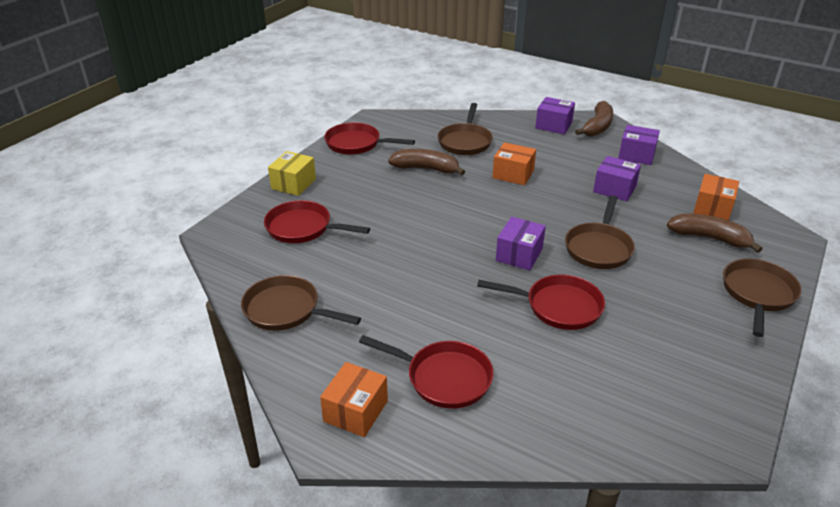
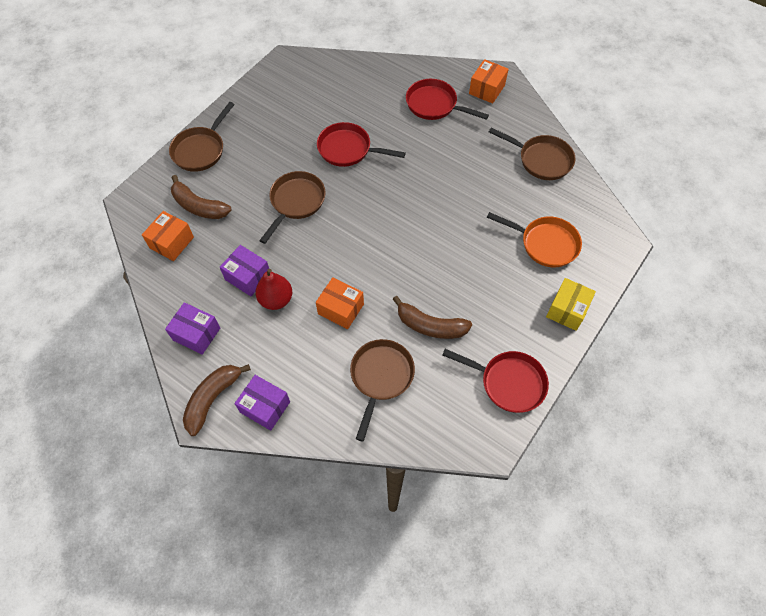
camera: 175 degrees left, 25 degrees up
(303, 228) = (545, 244): red pan -> orange pan
(519, 254) = (363, 200): purple box -> none
(577, 177) = (276, 299): none -> red pear

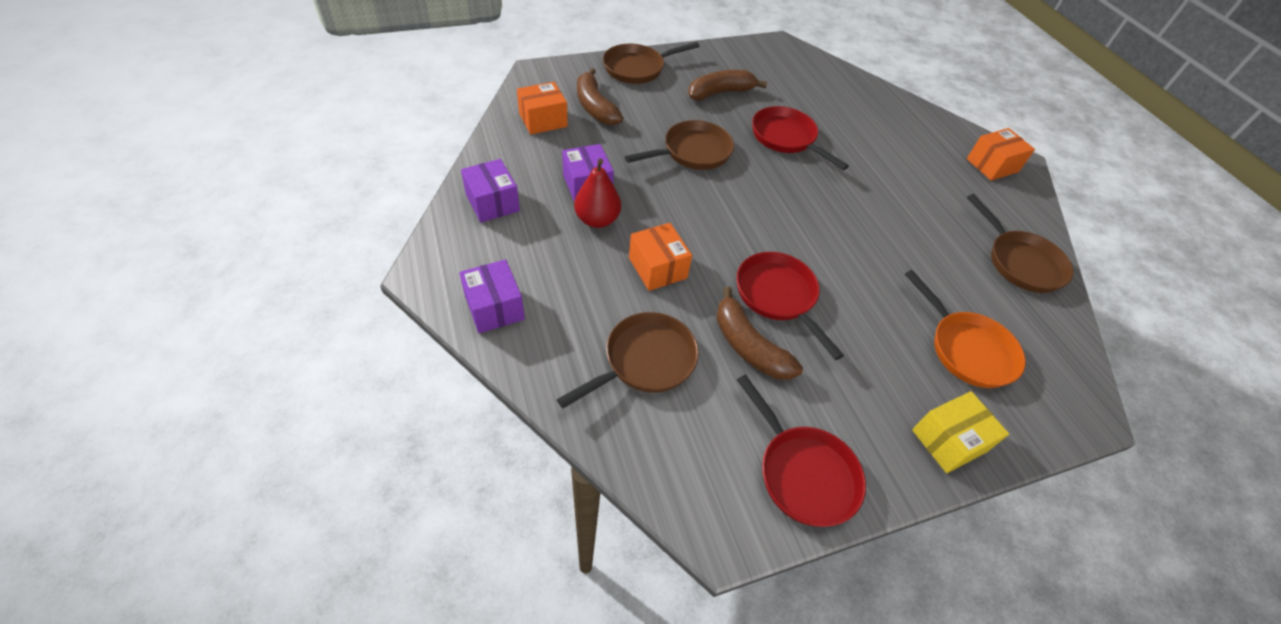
camera: 30 degrees right, 10 degrees down
(213, 399) = (451, 266): brown banana -> brown banana (720, 93)
(434, 105) = (916, 149): red pan -> red pan (778, 296)

